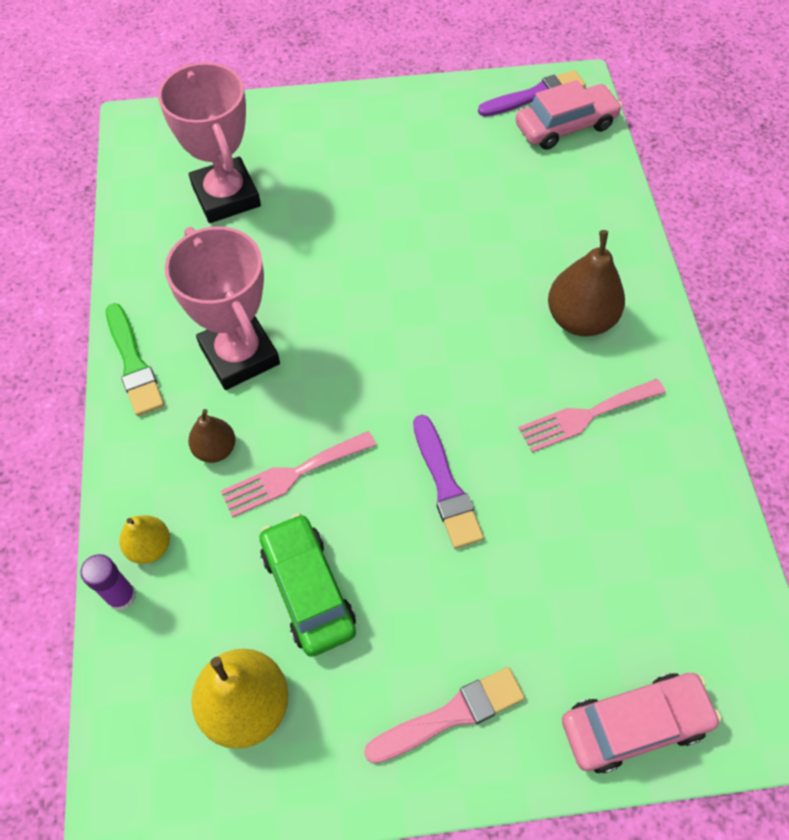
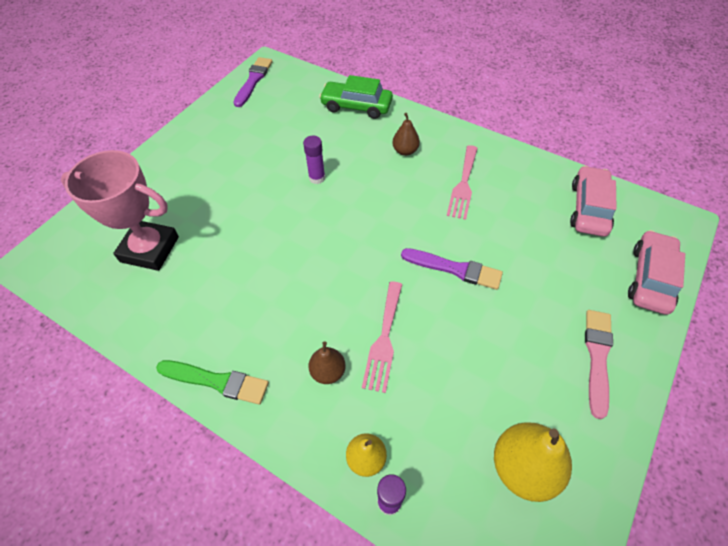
camera: 50 degrees left, 5 degrees down
(240, 355) = (273, 315): pink trophy -> none
(308, 590) = (468, 381): green car -> green car (356, 106)
(449, 263) = (317, 178): none -> purple glue stick
(565, 126) = (286, 82): pink car -> pink car (589, 208)
(580, 319) = (405, 151): brown pear -> brown pear, size x0.57

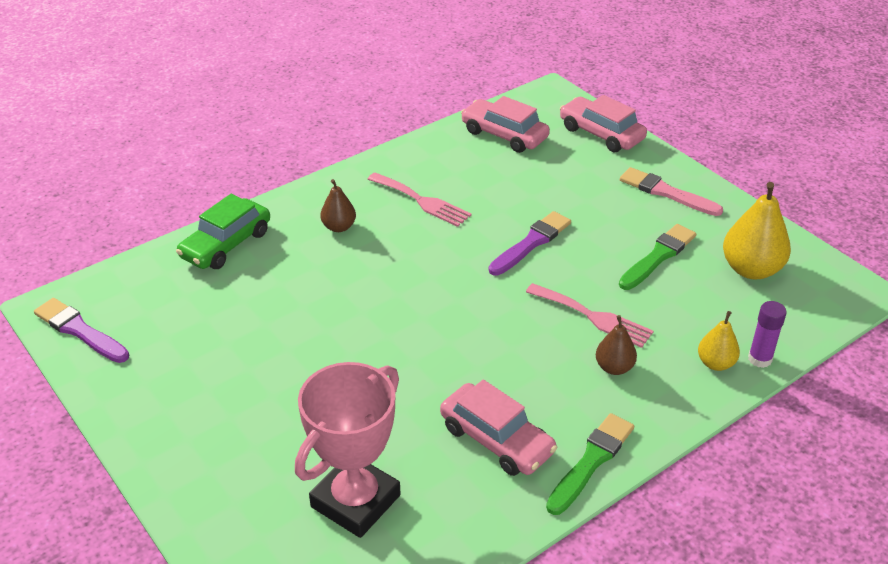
camera: 70 degrees left, 15 degrees down
(223, 311) = (496, 440): none -> pink car
(317, 178) = (332, 311): purple glue stick -> none
(493, 373) = (658, 256): none -> green brush

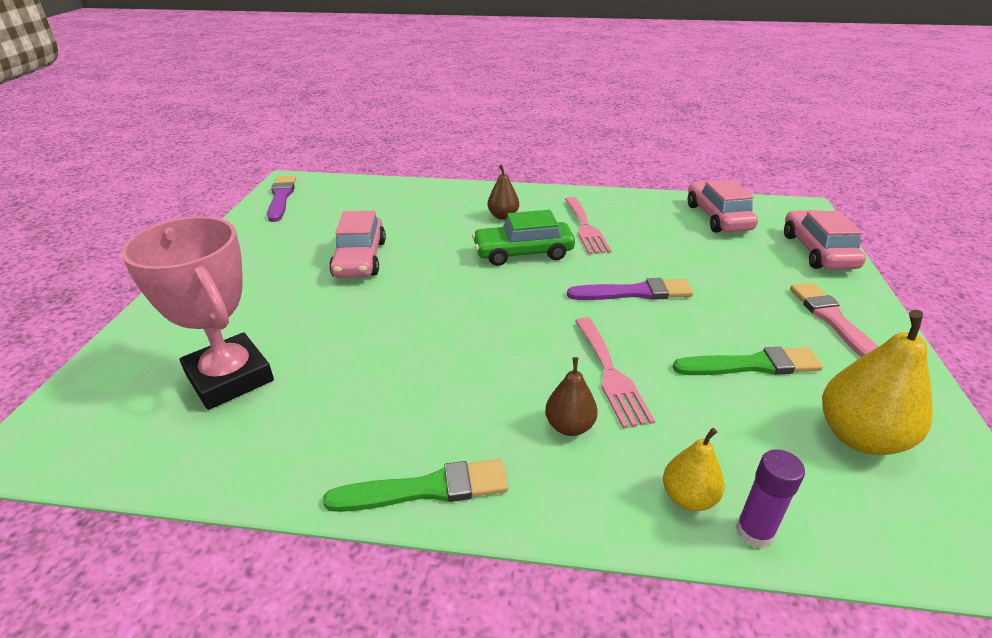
camera: 45 degrees right, 5 degrees down
(226, 244) = (422, 194): green car -> green car (523, 253)
(355, 501) = (230, 378): pink trophy -> pink trophy turned 60 degrees clockwise
(496, 440) = (383, 410): pink car -> pink car (360, 259)

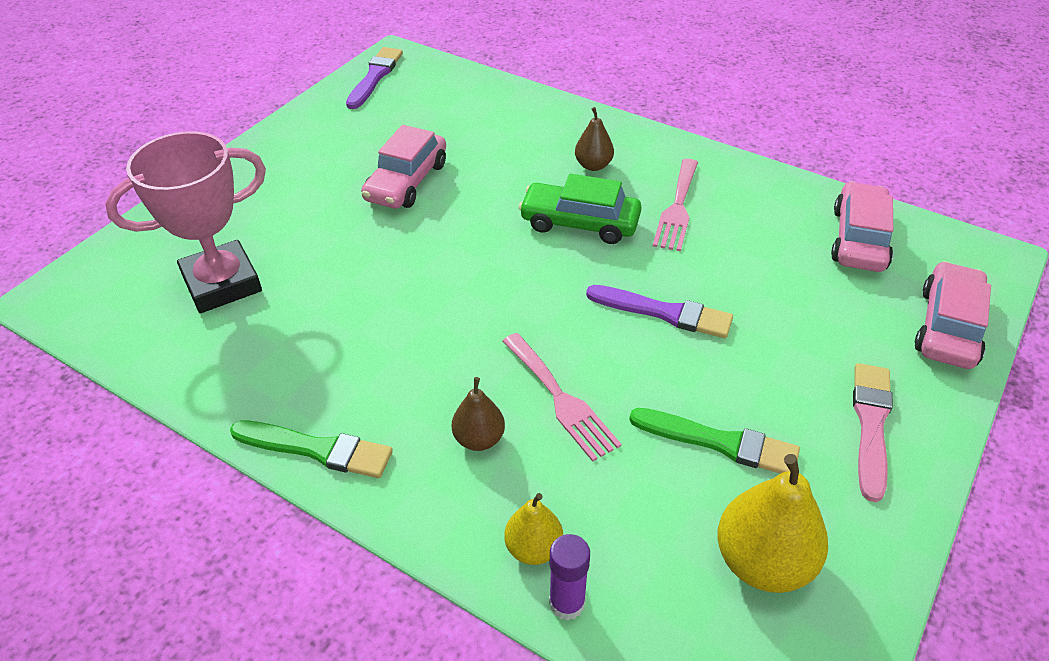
camera: 25 degrees right, 10 degrees up
(230, 378) = (222, 283): pink trophy -> pink trophy turned 75 degrees clockwise
(610, 374) = (560, 399): pink fork -> pink fork turned 45 degrees counterclockwise

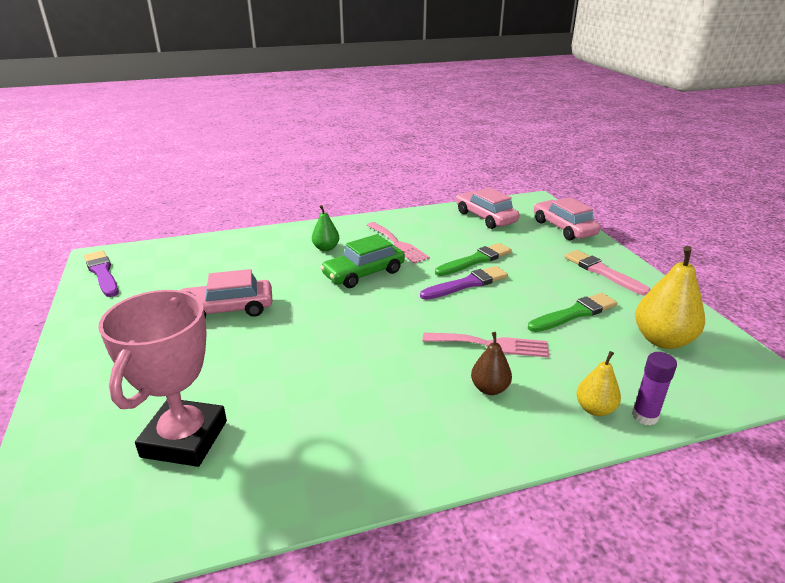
camera: 50 degrees left, 15 degrees down
(317, 449) = (421, 465): green brush -> green brush (475, 260)
(406, 182) = (227, 309): pink car -> pink car turned 105 degrees clockwise
(593, 165) = (326, 248): brown pear -> green pear

